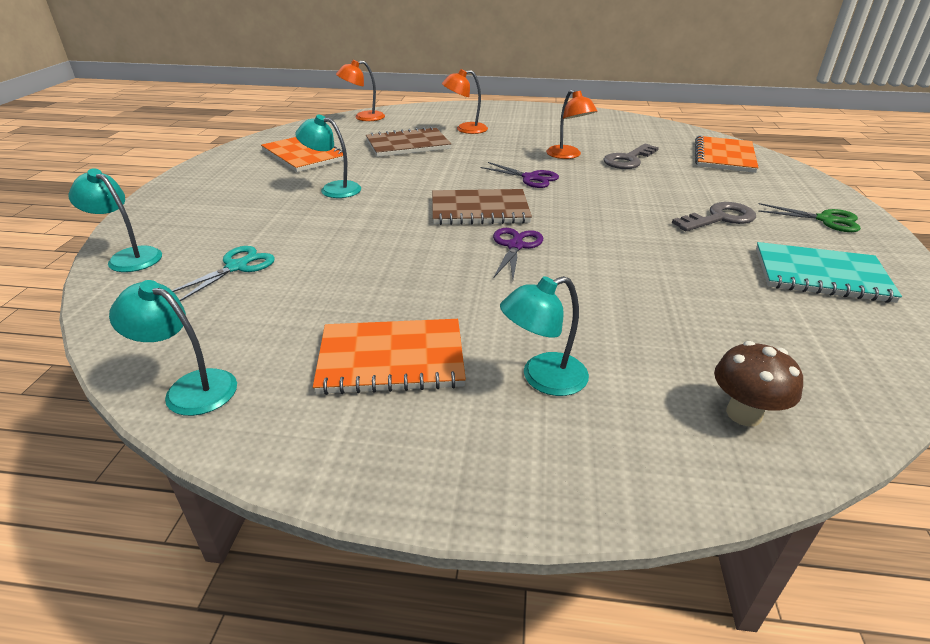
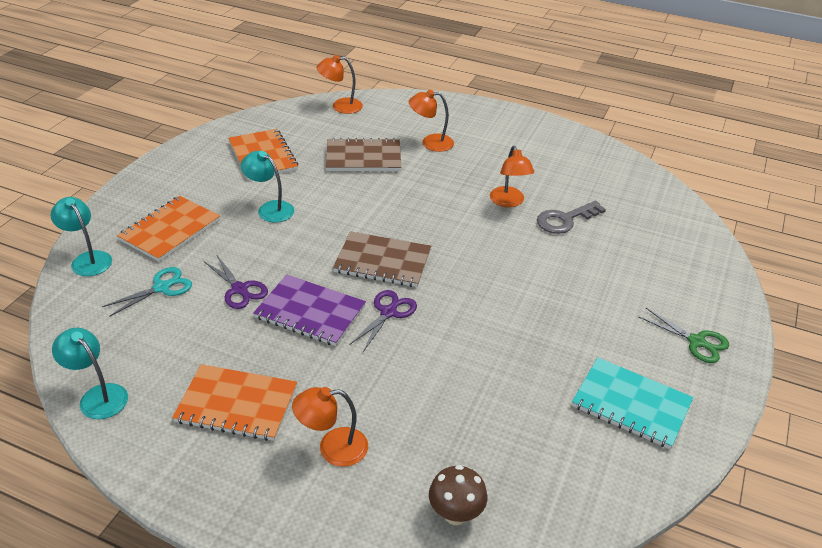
camera: 15 degrees right, 5 degrees up
(429, 260) = (310, 312): none -> purple notebook
(530, 178) = (452, 228): purple scissors -> purple scissors (239, 289)
(542, 378) = (332, 448): turquoise lamp -> orange lamp
(720, 218) = (595, 318): grey key -> none
(724, 156) = (669, 233): orange notebook -> orange notebook (170, 230)

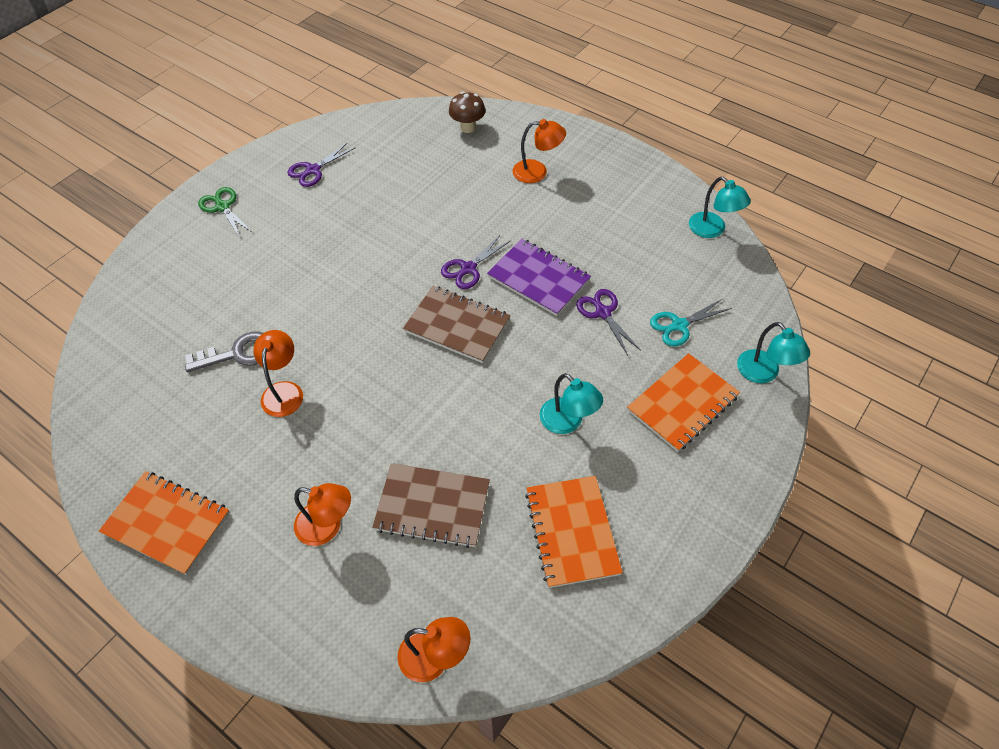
camera: 165 degrees left, 15 degrees up
(236, 405) = (604, 209): orange notebook -> orange notebook (167, 523)
(631, 405) = (313, 170): turquoise notebook -> purple scissors

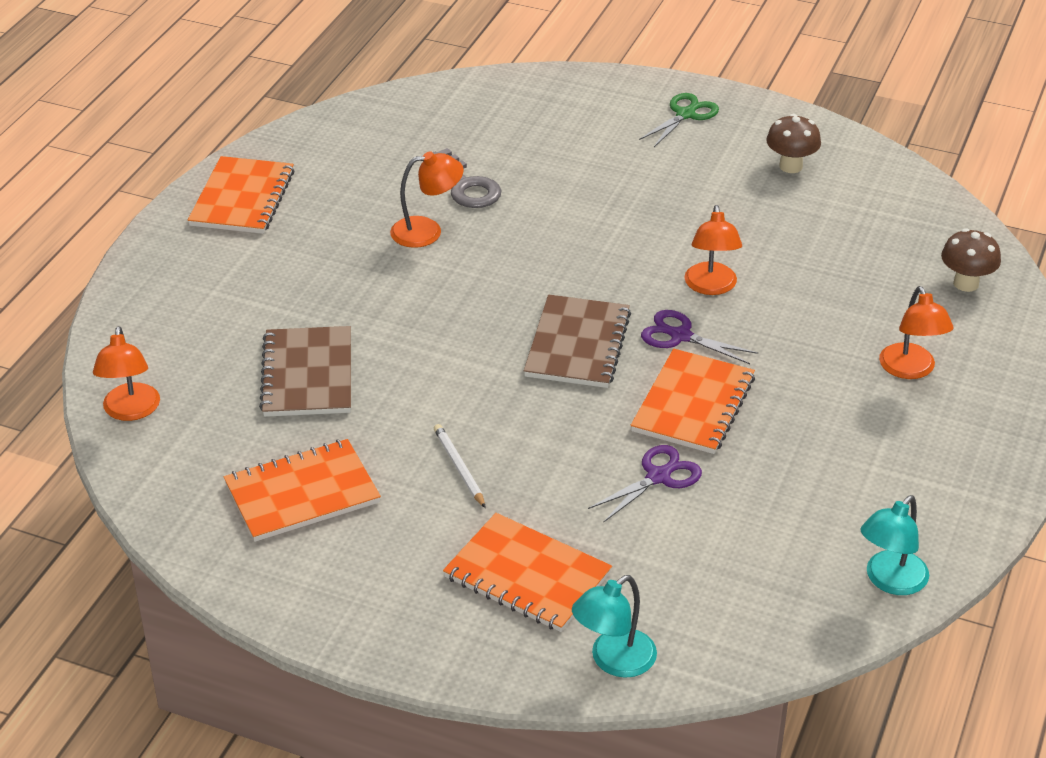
camera: 75 degrees right, 15 degrees down
(313, 170) = (790, 166): purple scissors -> brown mushroom
(327, 526) = (263, 303): orange lamp -> orange lamp (711, 287)
(538, 278) = (693, 404): purple notebook -> orange notebook
(568, 422) = (459, 468): turquoise lamp -> white pencil
(679, 325) = (668, 559): turquoise scissors -> none

